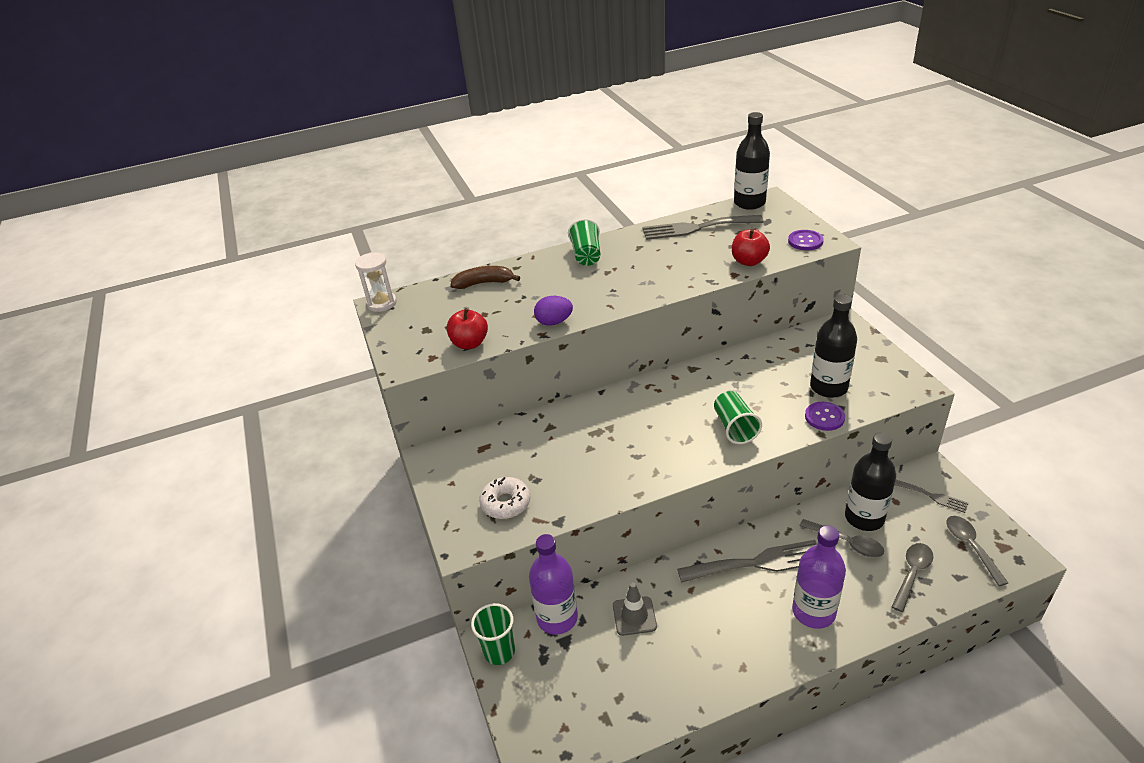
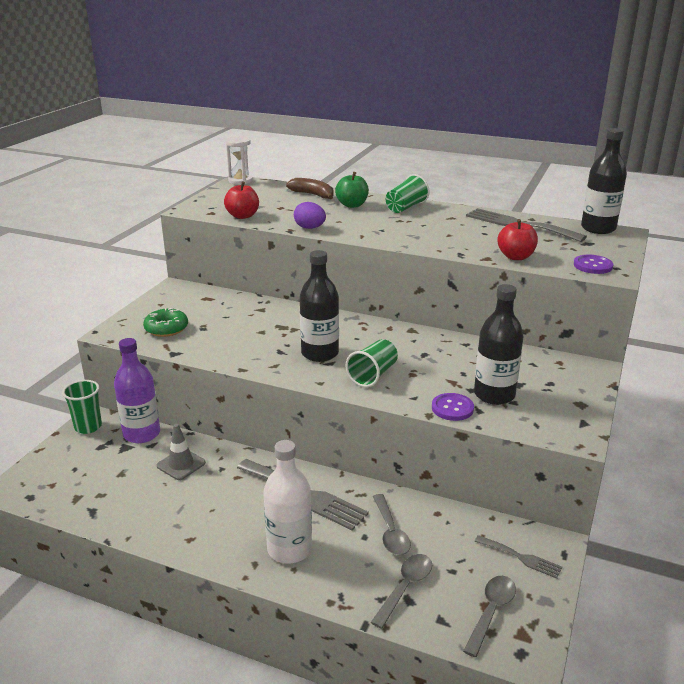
camera: 40 degrees right, 10 degrees down
(506, 503) = (166, 328): white donut -> green donut
(539, 276) = (352, 205): none -> green apple
(813, 612) = (289, 549): purple bottle -> white bottle
(864, 518) = (434, 529): black bottle -> black bottle (320, 353)
(912, 574) = (405, 587): grey spoon -> grey spoon turned 45 degrees counterclockwise
(932, 496) = (521, 557): grey fork -> grey fork turned 45 degrees counterclockwise

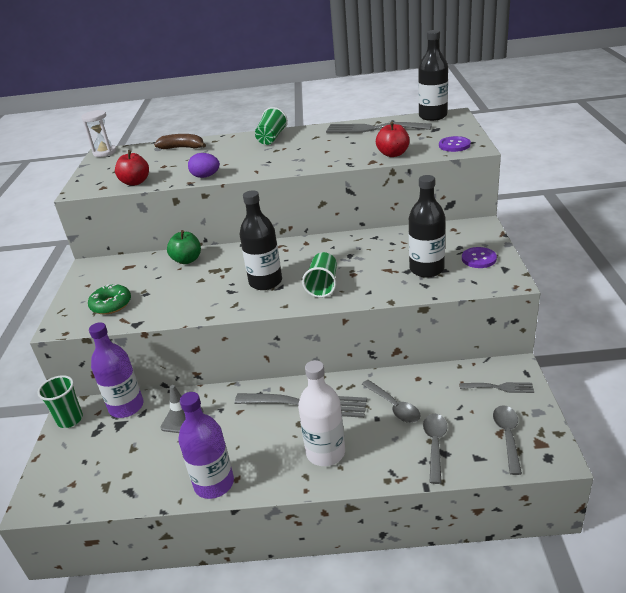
camera: 20 degrees left, 5 degrees up
(167, 535) = (214, 483): none -> purple bottle
(352, 205) = (224, 148): green apple -> green apple (187, 260)
(452, 408) = (404, 290): purple button -> purple button (479, 259)

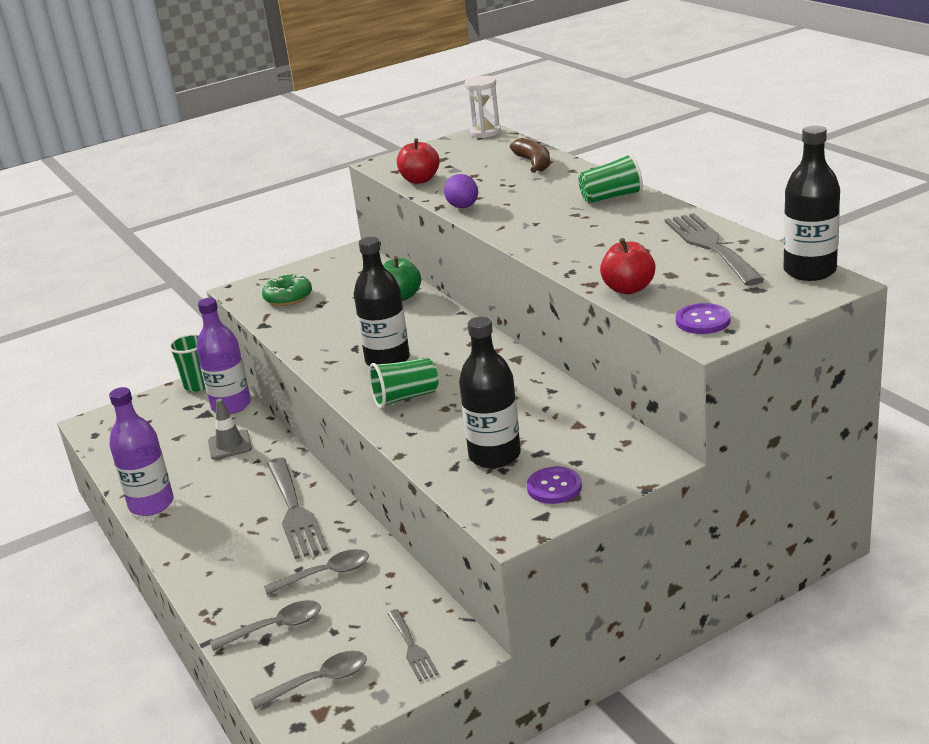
camera: 60 degrees right, 5 degrees down
(325, 452) = (225, 554): white bottle -> none
(394, 406) = (325, 574): grey spoon -> grey spoon turned 135 degrees counterclockwise

